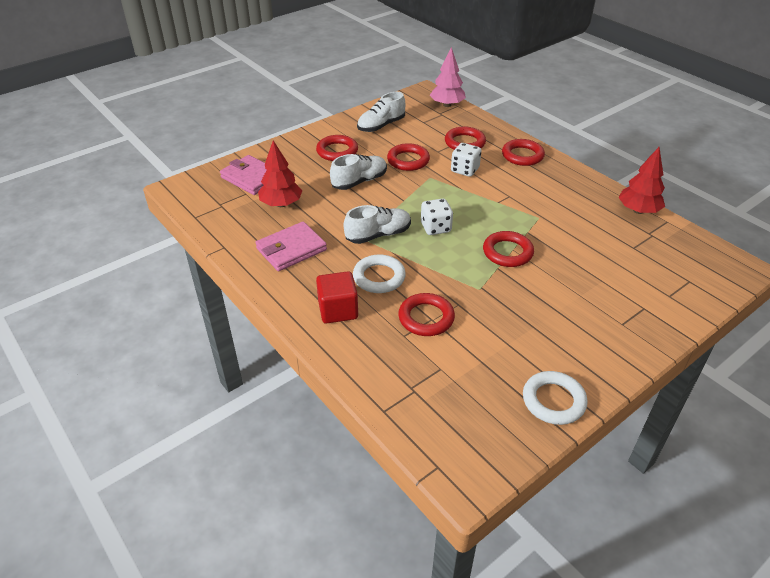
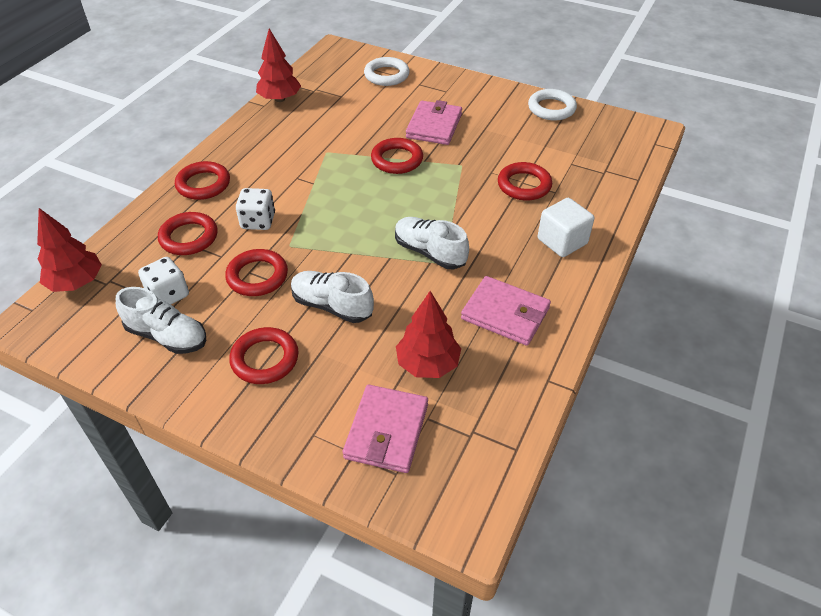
camera: 115 degrees left, 5 degrees up
(338, 310) = (562, 241): red cube -> white cube
(379, 277) = (496, 230): white ring -> white ring (386, 75)
(435, 227) = (388, 214): white dice -> white dice (168, 295)
(447, 105) = (76, 282): pink tree -> red tree
(553, 292) = (434, 126): none -> pink wallet

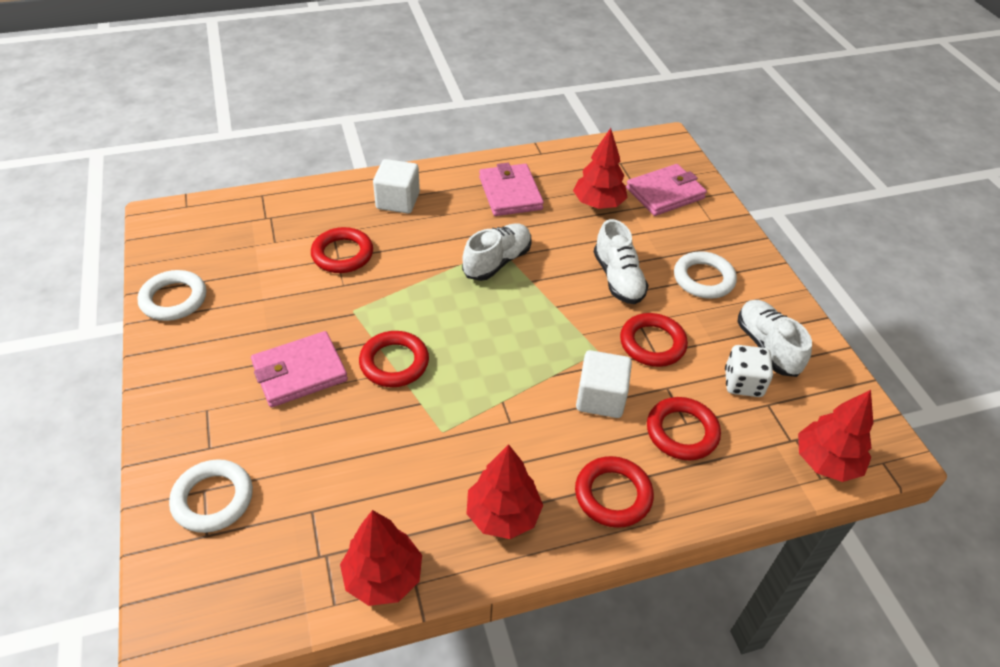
camera: 135 degrees left, 0 degrees up
(252, 144) = (503, 515): none -> red tree
(258, 221) = (600, 398): white dice -> white cube
(265, 359) = (703, 279): red ring -> white ring
(430, 252) = (497, 262): white shoe -> white shoe turned 135 degrees counterclockwise

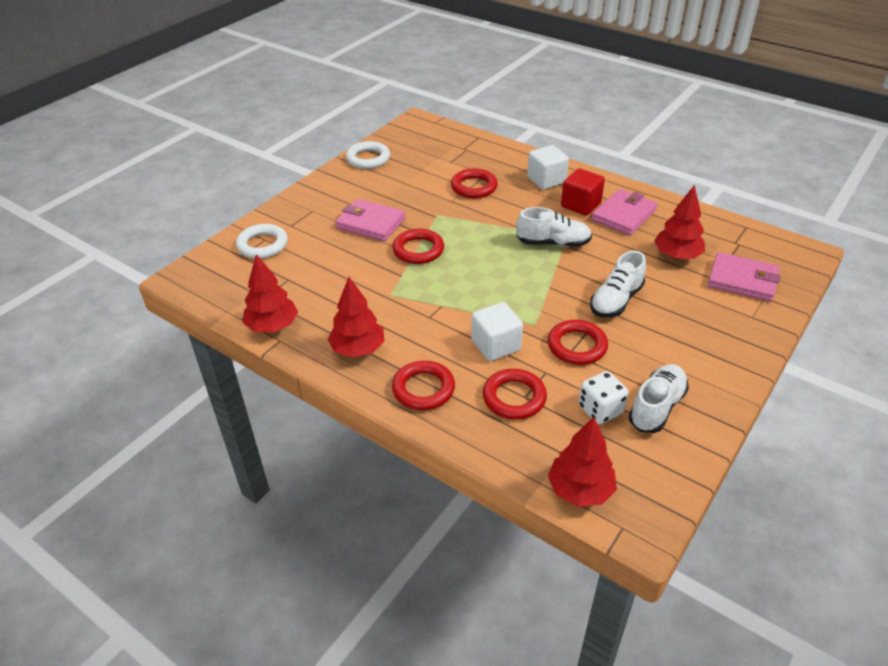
camera: 55 degrees right, 5 degrees down
(463, 207) = (580, 205): none -> red cube
(703, 279) = (679, 342): white ring -> none

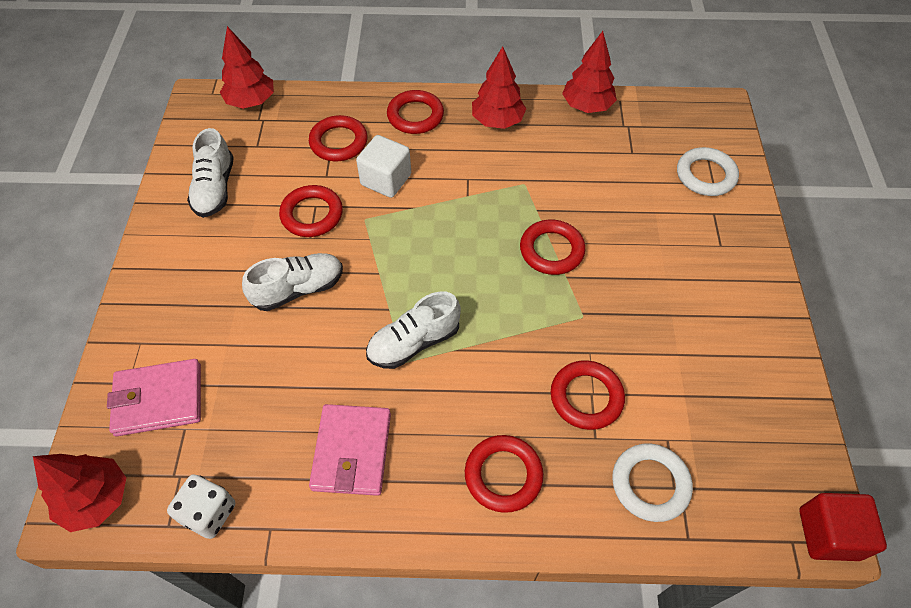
camera: 145 degrees right, 15 degrees up
(368, 158) = (775, 377): white ring -> white ring (650, 484)
(371, 223) = (639, 261): pink wallet -> none
(546, 180) = (503, 475): white cube -> red ring
(580, 205) = (421, 441): red cube -> red cube (828, 534)
(600, 409) = (262, 165): white dice -> white dice (209, 513)
(616, 300) = (298, 289): white shoe -> white shoe turned 60 degrees clockwise
(677, 256) = (252, 402): red tree -> red tree (96, 499)

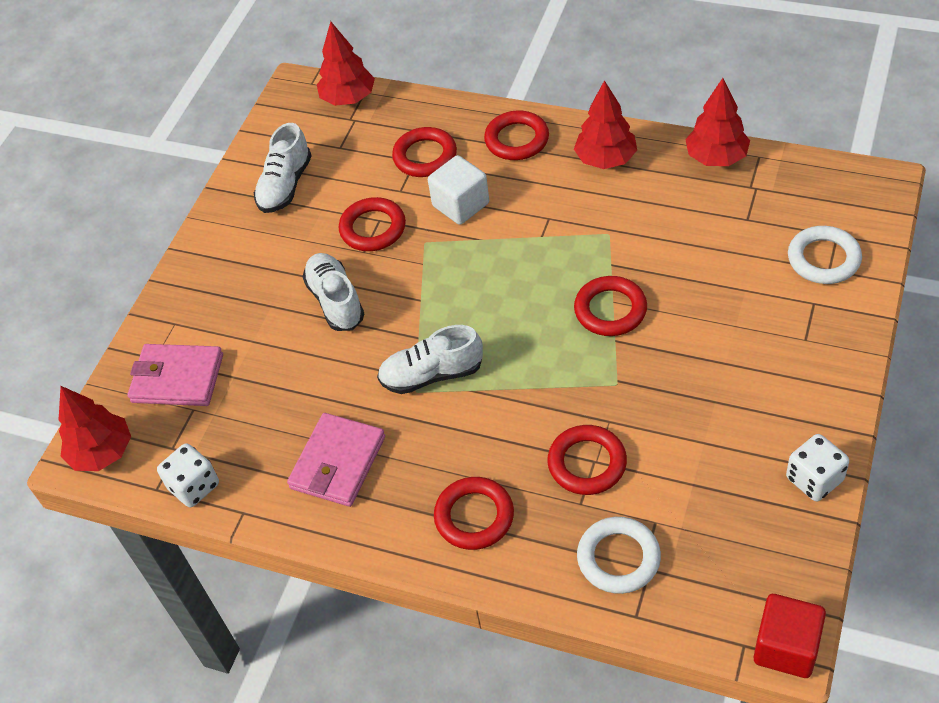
camera: 25 degrees right, 5 degrees down
(298, 289) = (336, 301): white shoe -> white shoe turned 105 degrees counterclockwise
(781, 367) = (814, 479): none -> white dice

